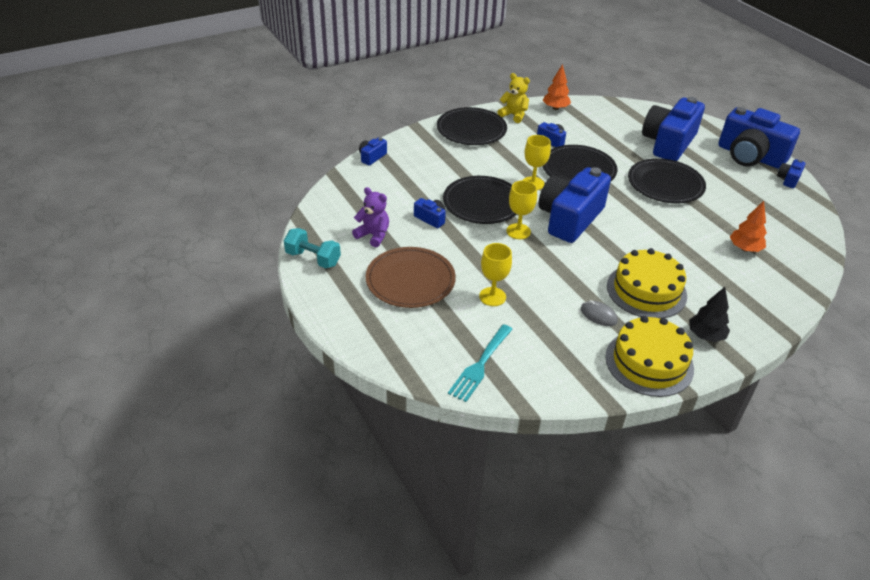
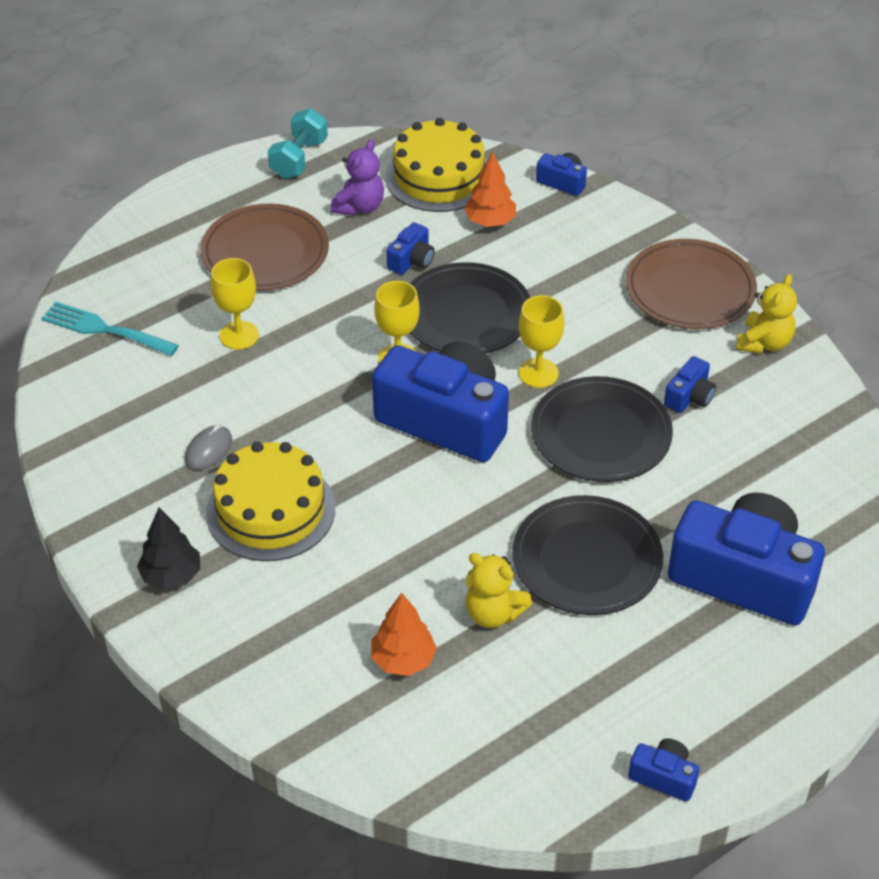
camera: 85 degrees right, 5 degrees up
(471, 129) = (690, 289): black plate -> brown plate
(555, 108) = (817, 402): orange tree -> orange tree (490, 221)
(649, 362) = (112, 503): yellow cake -> yellow cake (439, 176)
(706, 216) = (493, 613): none -> yellow teddy bear
(750, 156) = (739, 718): blue camera -> none

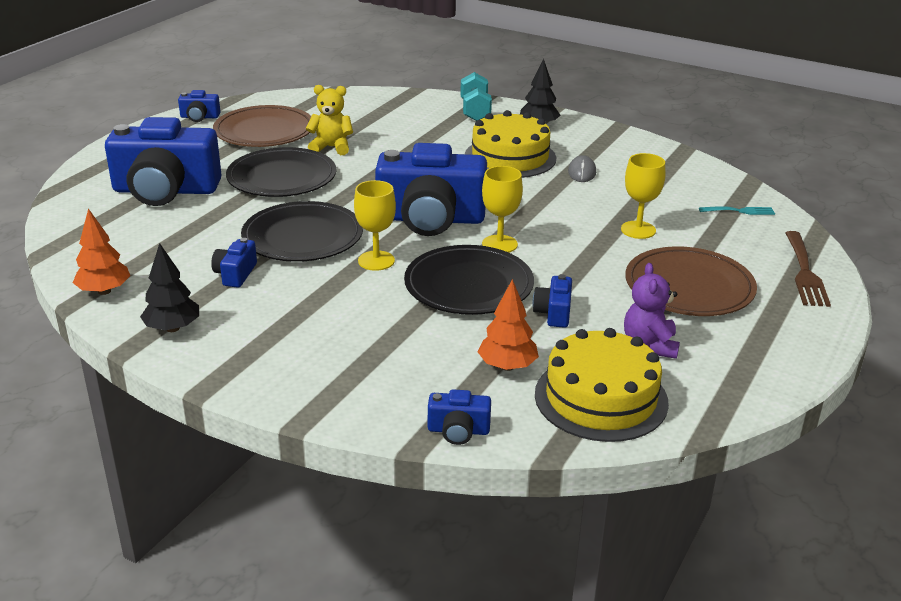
camera: 155 degrees right, 15 degrees down
(104, 329) = (740, 211): turquoise fork -> turquoise fork, size x0.60
(142, 236) = (805, 272): none -> brown fork
(299, 159) = (763, 375): turquoise dumbbell -> turquoise dumbbell (475, 111)
(403, 660) = (374, 124): orange tree -> orange tree (104, 291)
(690, 289) = (262, 356): brown plate -> brown plate (264, 131)
(764, 343) = (172, 328): yellow teddy bear -> black tree

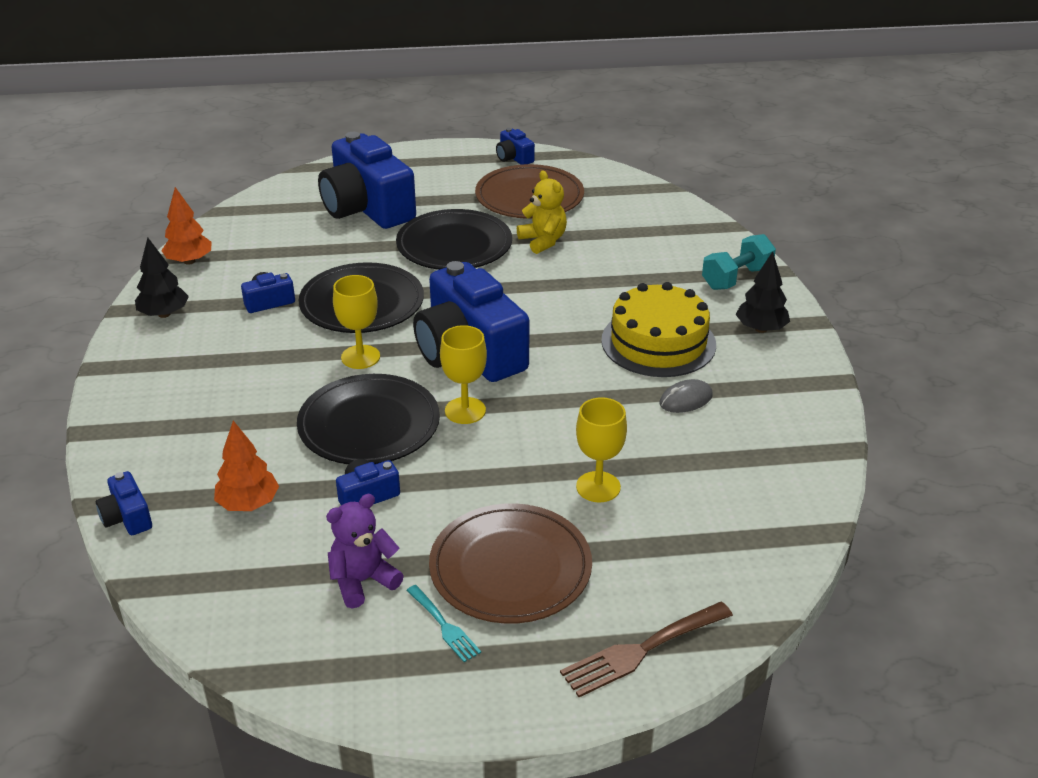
camera: 55 degrees right, 5 degrees up
(601, 398) = (241, 582): yellow cake -> none
(740, 211) = (738, 547): turquoise fork -> turquoise fork (444, 626)

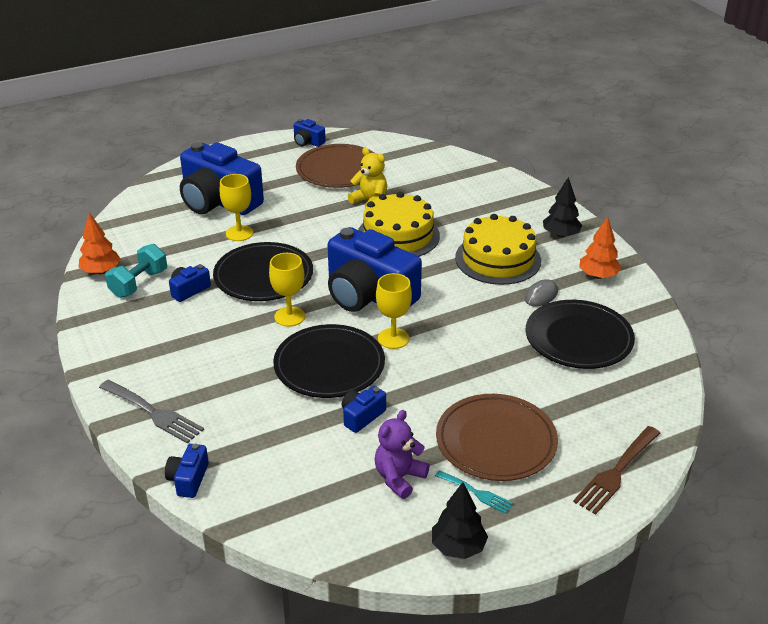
camera: 20 degrees left, 0 degrees up
(127, 517) = (188, 479): blue camera -> blue camera turned 60 degrees clockwise
(140, 432) = (154, 413): none -> grey fork
(164, 314) = (109, 317): black tree -> black tree (458, 547)
(248, 504) = (277, 445): orange tree -> orange tree (598, 276)
(454, 245) = (305, 217): black plate -> black plate (578, 338)
(551, 288) = (398, 235): none -> yellow cake
(598, 487) = (520, 370): yellow goblet -> yellow goblet (239, 233)
(736, 278) = (523, 202): turquoise dumbbell -> turquoise dumbbell (139, 283)

